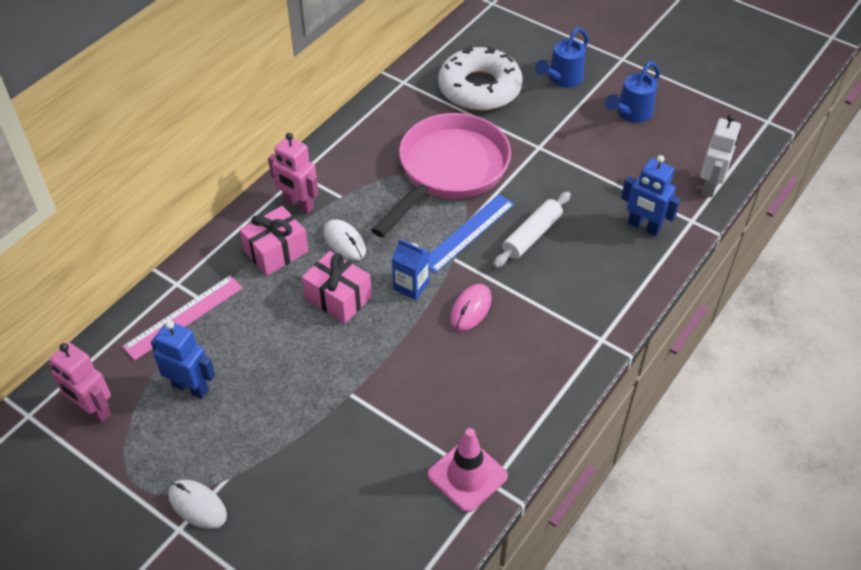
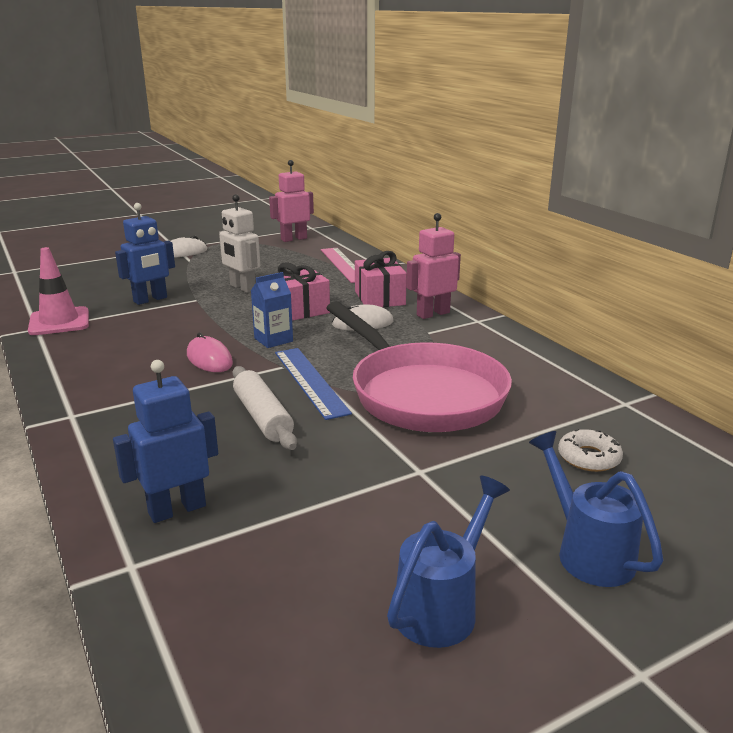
camera: 115 degrees right, 25 degrees down
(191, 387) = (276, 260): blue robot -> blue robot (150, 300)
(479, 88) = (589, 458): white donut -> white donut, size x0.43
(631, 113) = (442, 606): blue watering can -> blue watering can turned 60 degrees clockwise
(710, 186) = (171, 630): white robot -> white robot (242, 288)

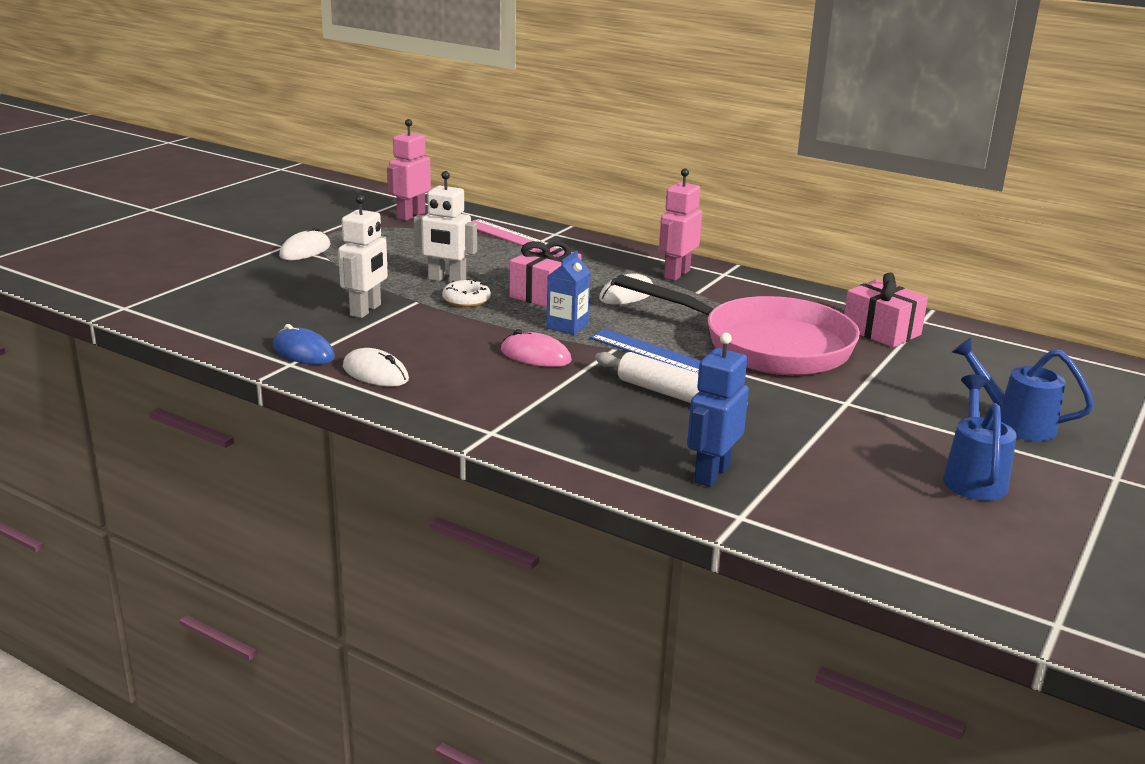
camera: 30 degrees left, 0 degrees up
(59, 322) = (303, 352): pink traffic cone -> blue mouse
(76, 347) = (375, 373): none -> white mouse
(150, 300) = (366, 310): blue robot -> white robot
(379, 298) = (604, 267): pink gift -> pink gift (881, 331)
(589, 458) = (945, 365): white donut -> white donut (466, 300)

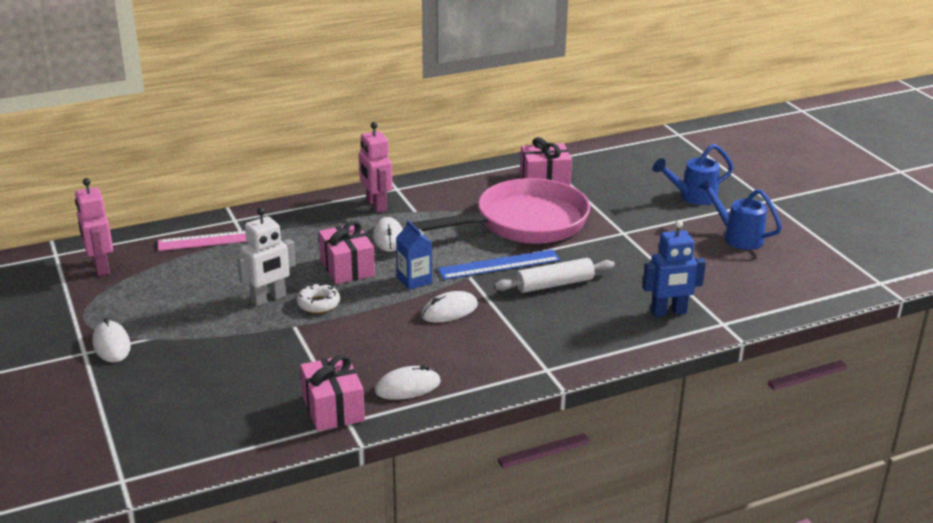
camera: 55 degrees left, 5 degrees up
(303, 352) = (333, 408): blue mouse -> pink gift
(366, 310) = (284, 355): white robot -> none
(535, 356) = (449, 311): pink mouse -> white mouse
(711, 474) = (668, 312): blue robot -> blue robot turned 75 degrees counterclockwise

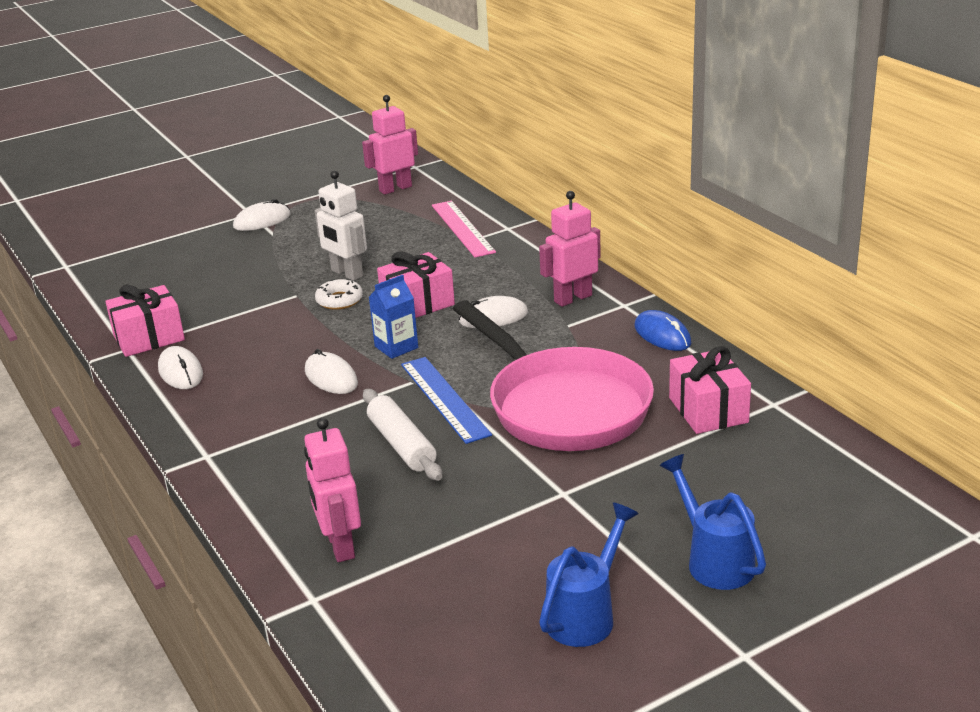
camera: 85 degrees right, 0 degrees up
(446, 181) = (662, 335): none -> blue mouse
(668, 312) = (340, 546): blue robot -> pink robot

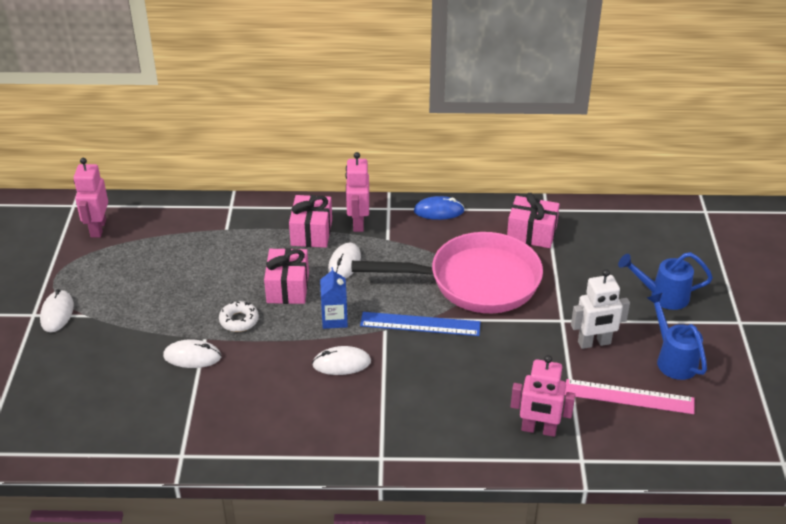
camera: 60 degrees left, 10 degrees up
(149, 338) = (178, 438): pink gift -> pink gift (311, 232)
(180, 372) = (252, 436): white mouse -> white mouse (192, 356)
(346, 274) = (203, 302): white robot -> white robot (594, 343)
(402, 445) = (455, 362): white rolling pin -> none
(462, 228) = (205, 225): pink ruler -> pink ruler (629, 397)

